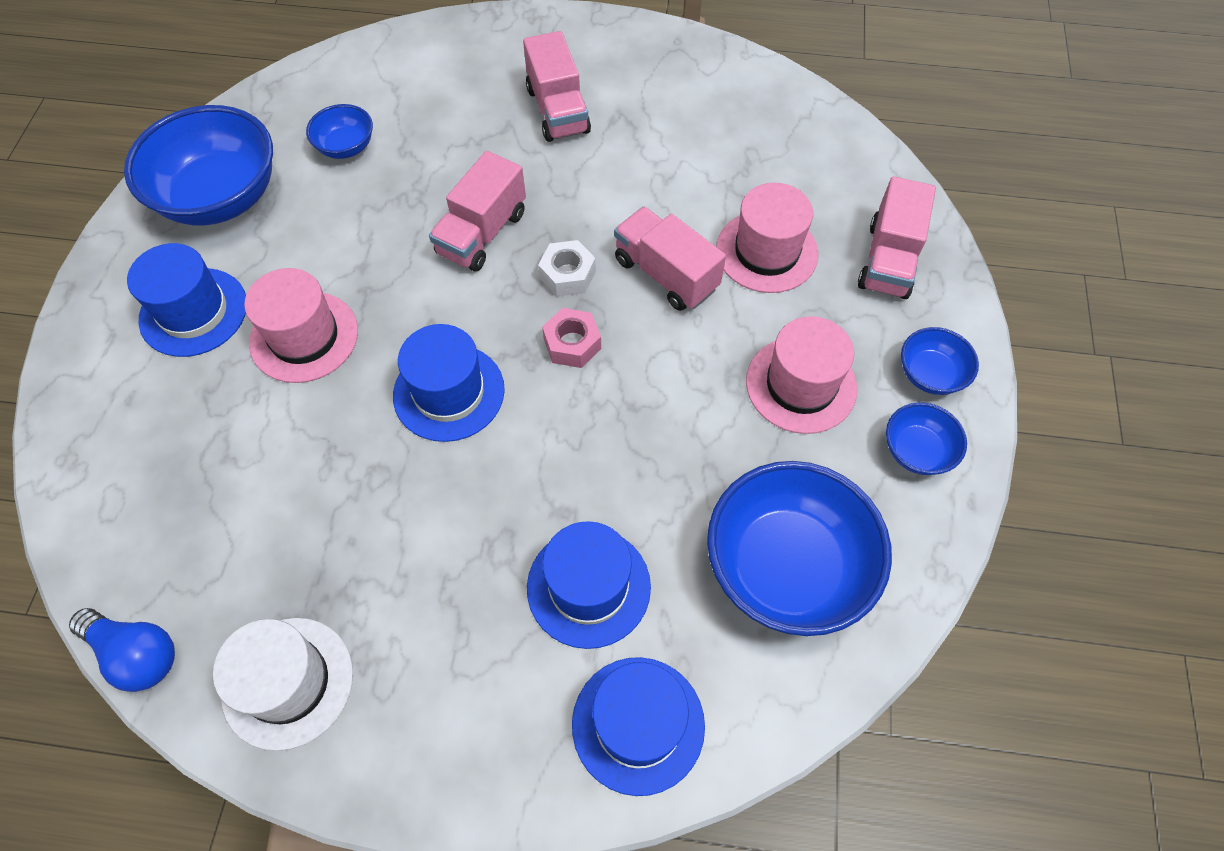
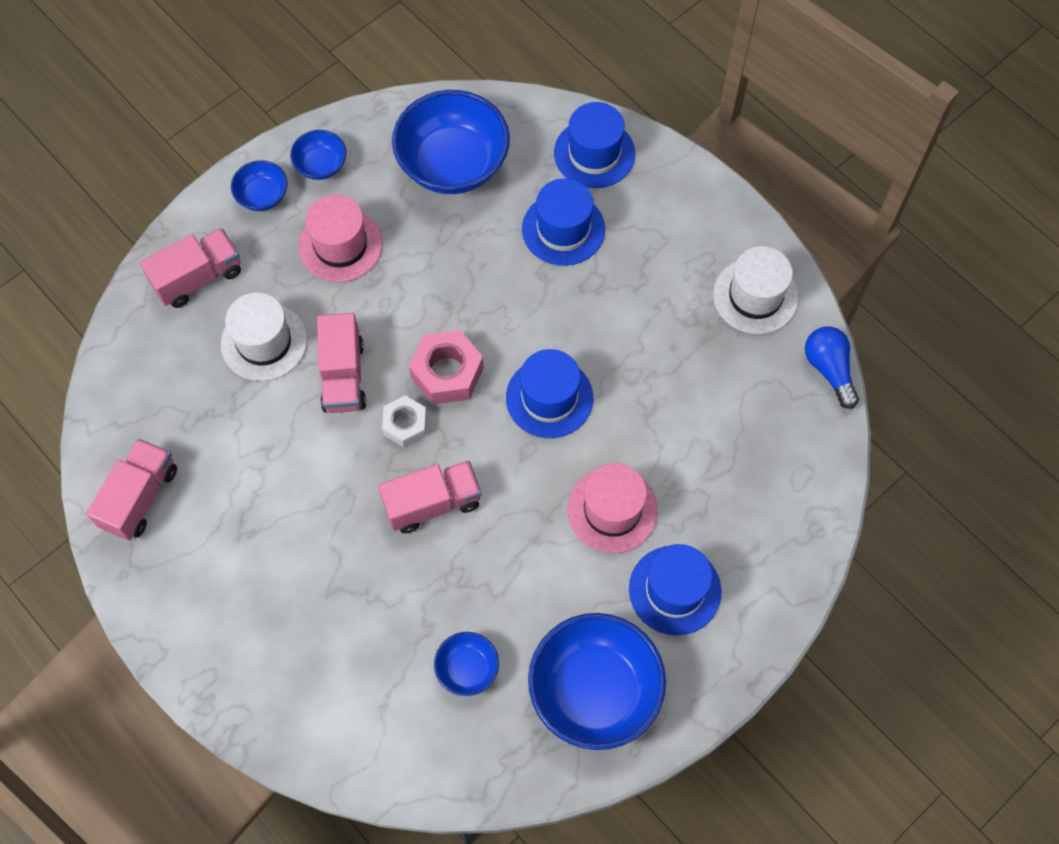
camera: 140 degrees left, 5 degrees up
(557, 110) = (281, 576): pink truck -> pink truck (140, 497)
(572, 344) = (447, 373): pink nut -> pink nut, size x1.54
(766, 251) = (264, 342): pink hat -> white hat

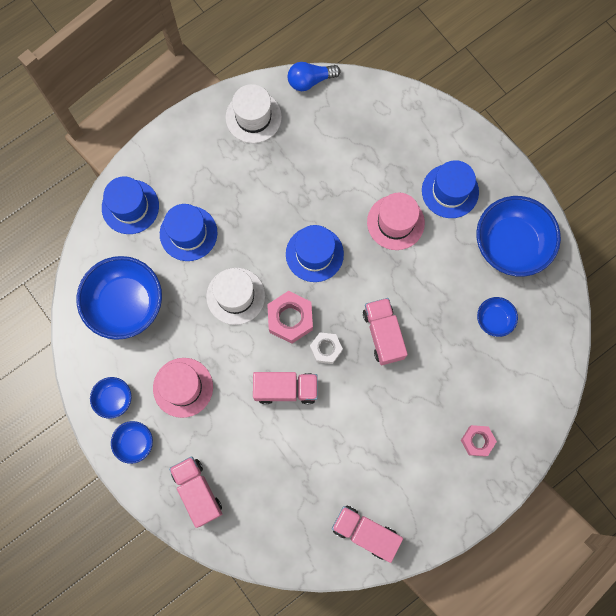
camera: 85 degrees left, 10 degrees up
(264, 342) = (254, 444): white hat -> white hat (235, 296)
(274, 651) = (477, 441): none -> pink nut

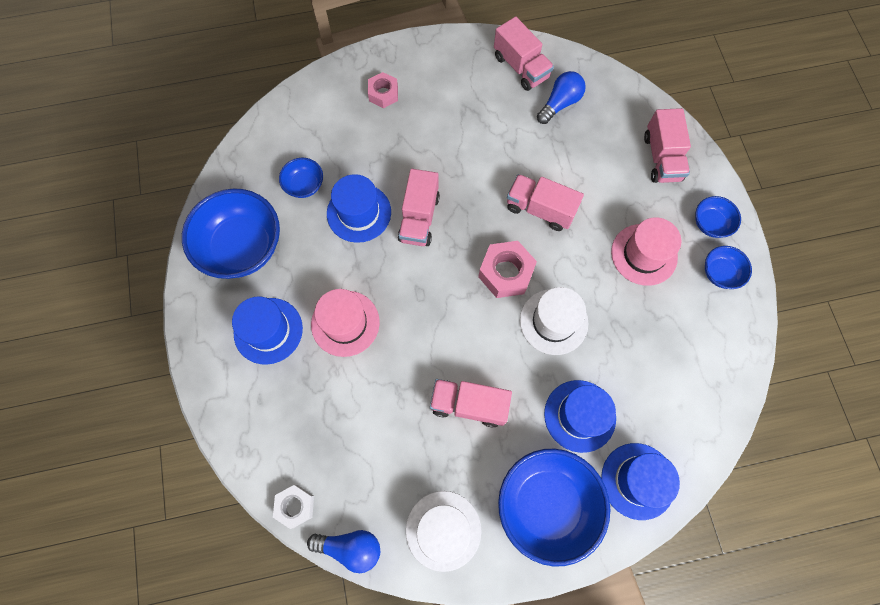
camera: 155 degrees left, 5 degrees down
(126, 304) = (678, 365): blue bowl -> blue bowl (546, 504)
(273, 205) = (469, 404): none -> pink truck
(311, 507) = (560, 104): none -> blue light bulb
(314, 254) = (449, 328): blue hat -> blue hat (359, 213)
(326, 349) = (483, 229): white nut -> white nut (295, 506)

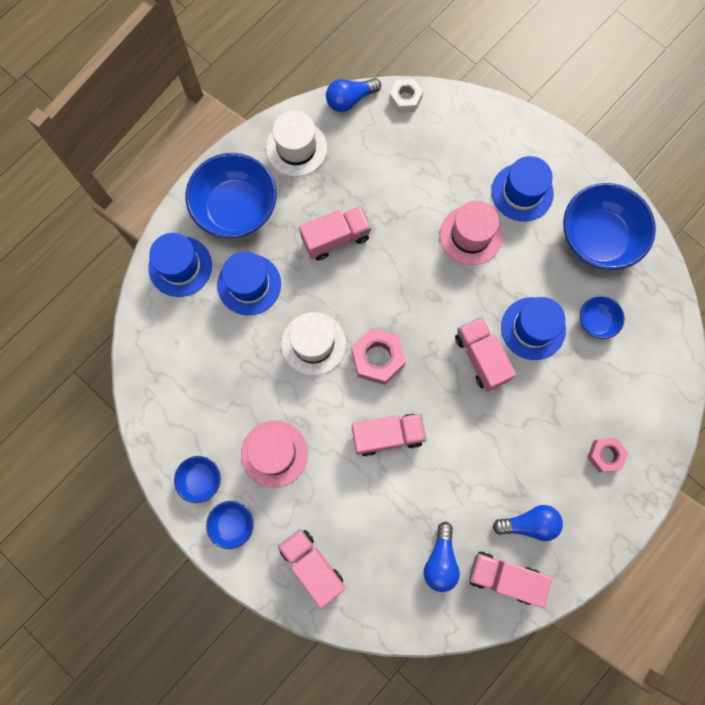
camera: 145 degrees right, 5 degrees up
(476, 87) = (529, 523): none -> blue light bulb

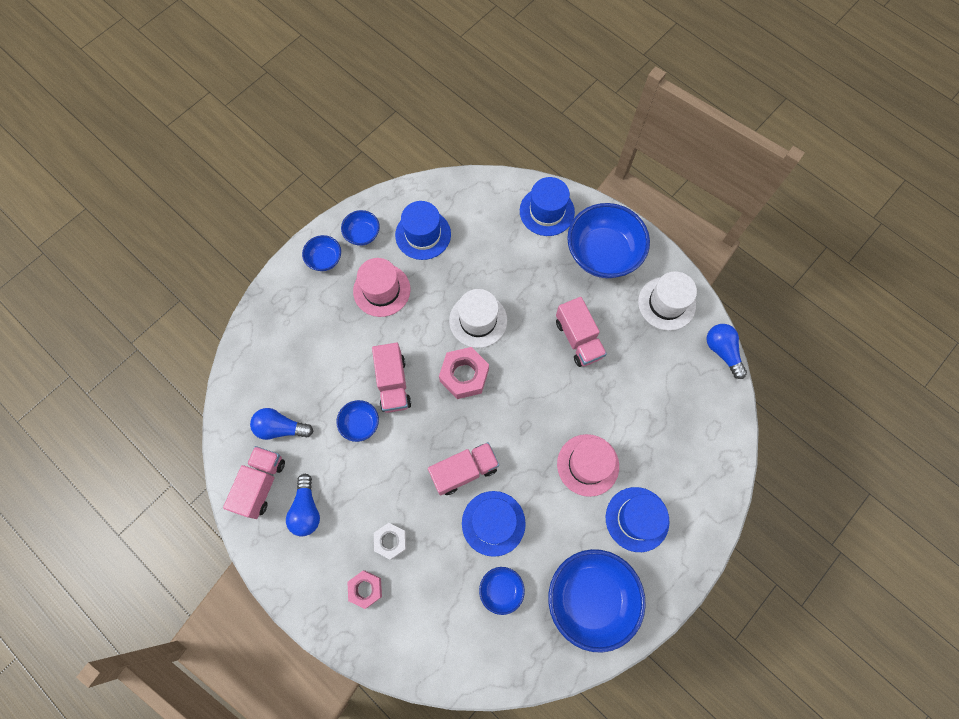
camera: 90 degrees right, 5 degrees down
(249, 284) = (532, 266): blue hat -> blue hat (423, 234)
(312, 566) = (286, 321): pink truck -> none
(405, 99) = (729, 404): white nut -> white nut (391, 541)
(434, 470) = (360, 424): none -> blue bowl

